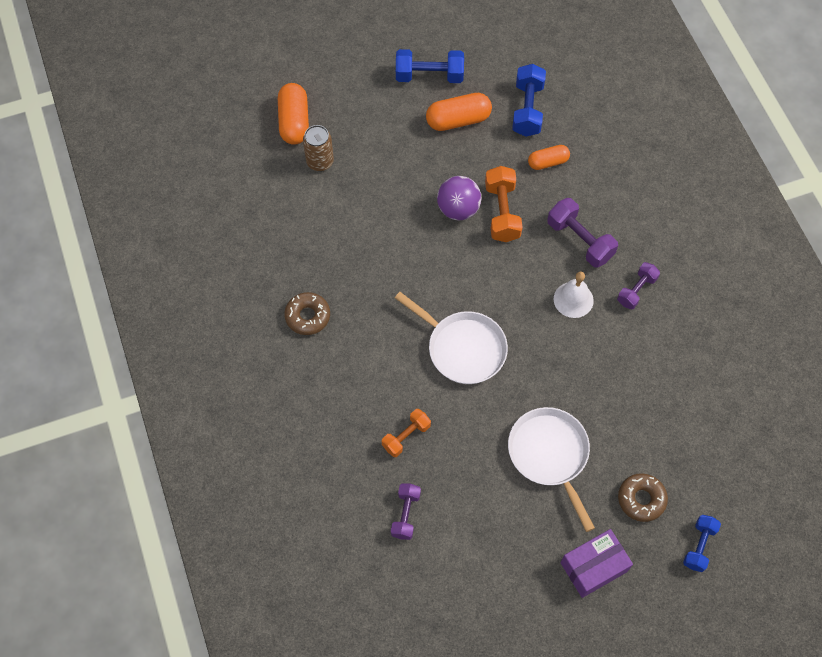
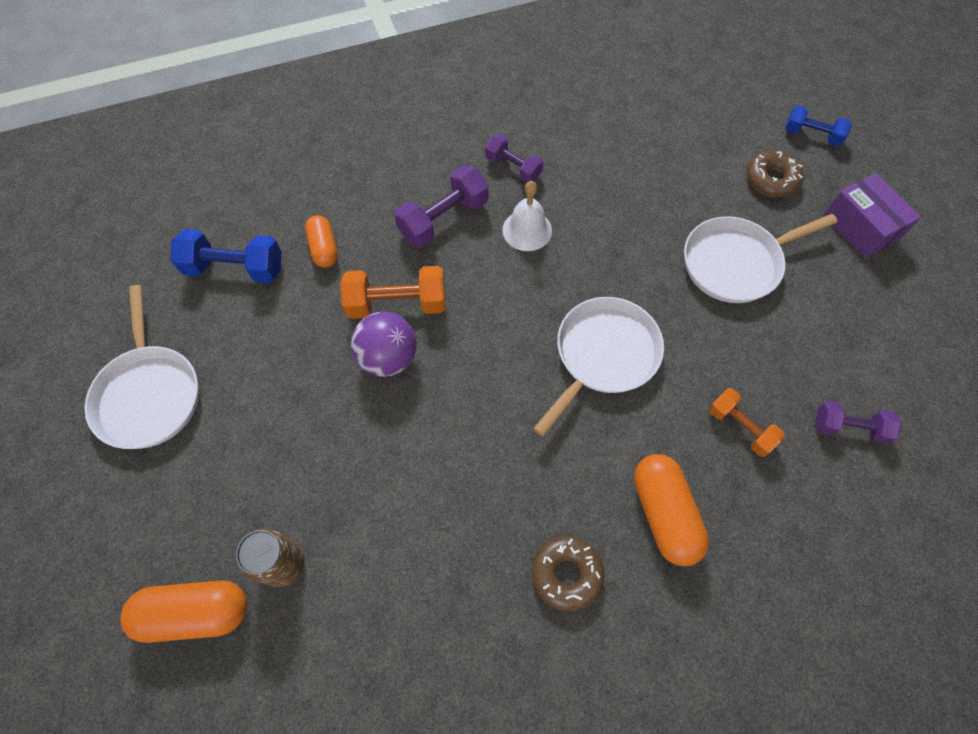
camera: 90 degrees left, 0 degrees up
(429, 76) = (149, 394): blue dumbbell -> white pan
(458, 120) = (238, 355): orange capsule -> orange capsule (664, 513)

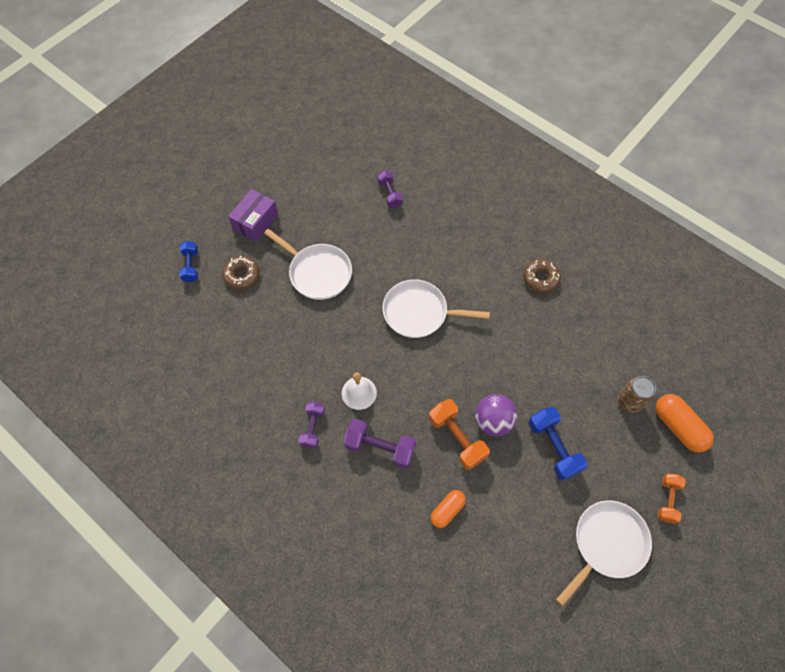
camera: 120 degrees left, 0 degrees up
(235, 268) = (497, 559): blue dumbbell -> blue dumbbell (553, 447)
(664, 513) = (485, 251): orange capsule -> none
(740, 427) = (419, 237): orange dumbbell -> orange dumbbell (667, 500)

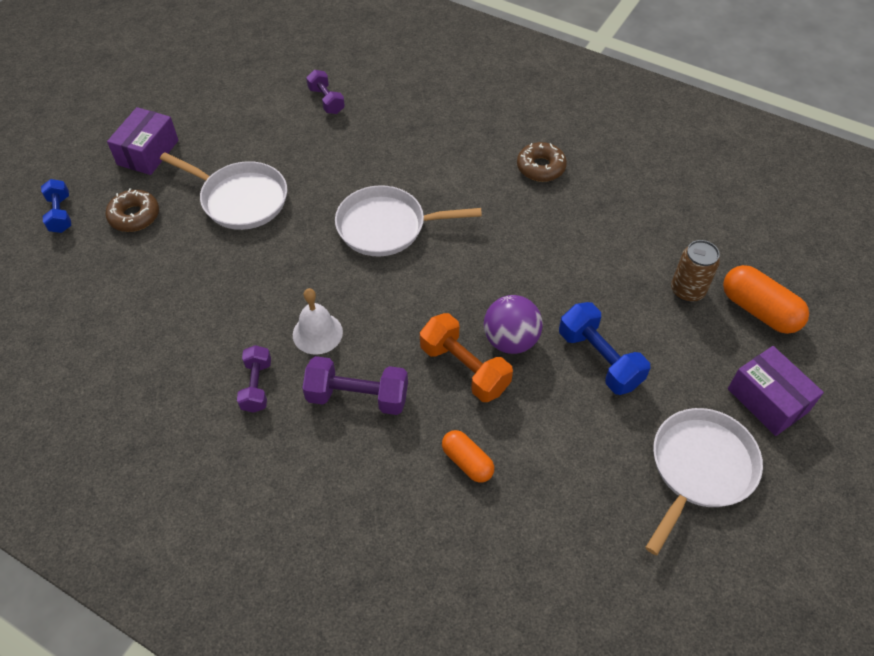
camera: 10 degrees left, 10 degrees down
(447, 510) = (467, 462): orange capsule -> orange capsule turned 75 degrees counterclockwise
(667, 500) = (767, 400): orange dumbbell -> purple box

